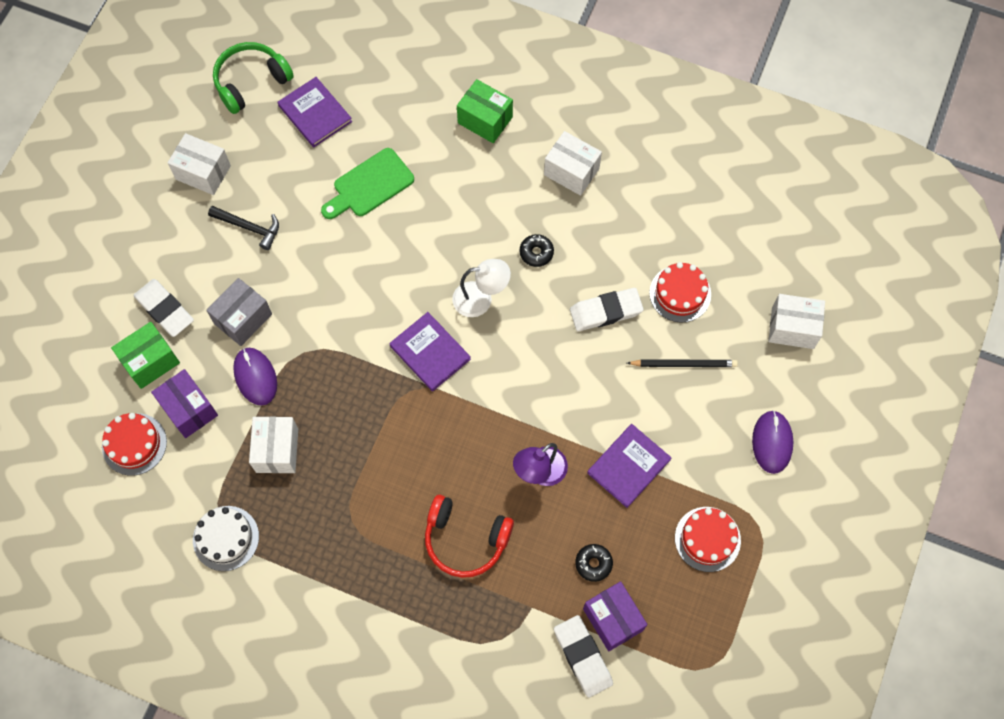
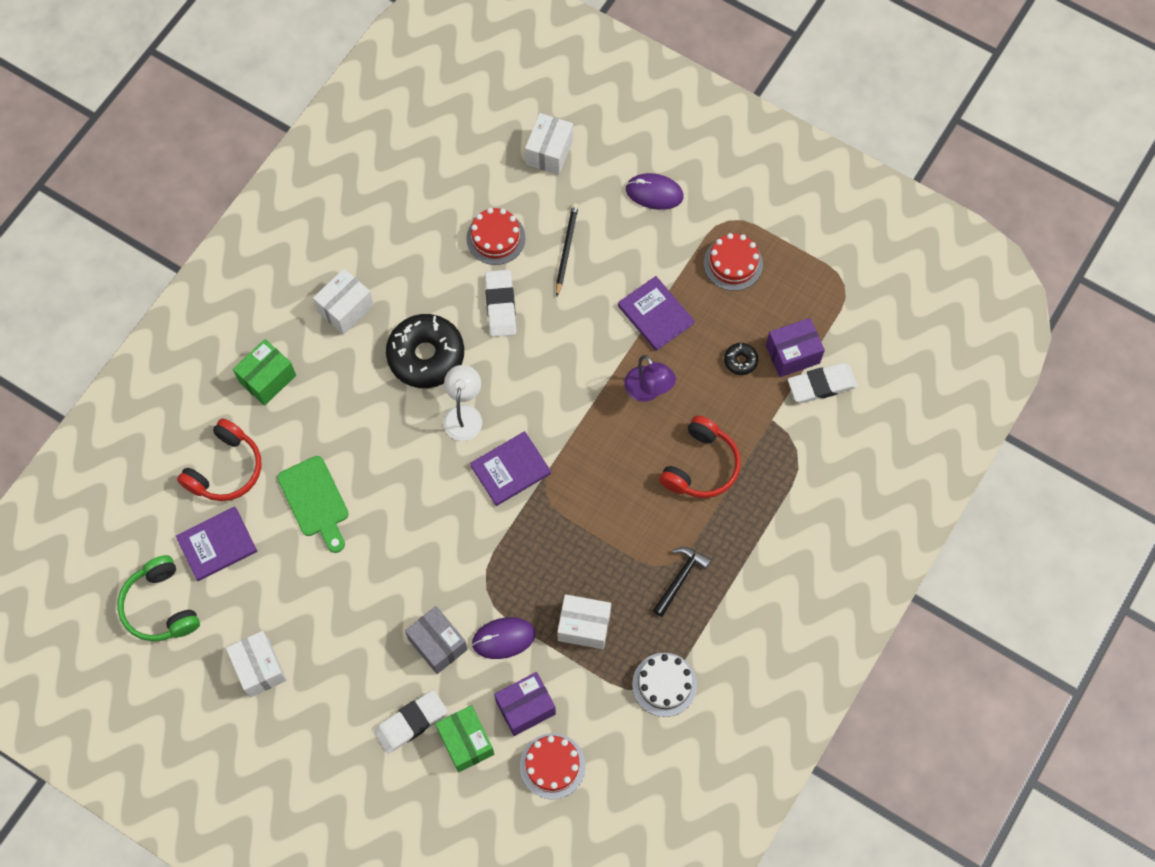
camera: 80 degrees left, 0 degrees up
(203, 172) = (259, 668): white box -> white box turned 60 degrees counterclockwise
(249, 227) = (336, 627): black hammer -> black hammer (680, 578)
(389, 105) = (226, 469): none -> red headphones
(536, 253) = (426, 356): black donut -> black donut, size x2.29

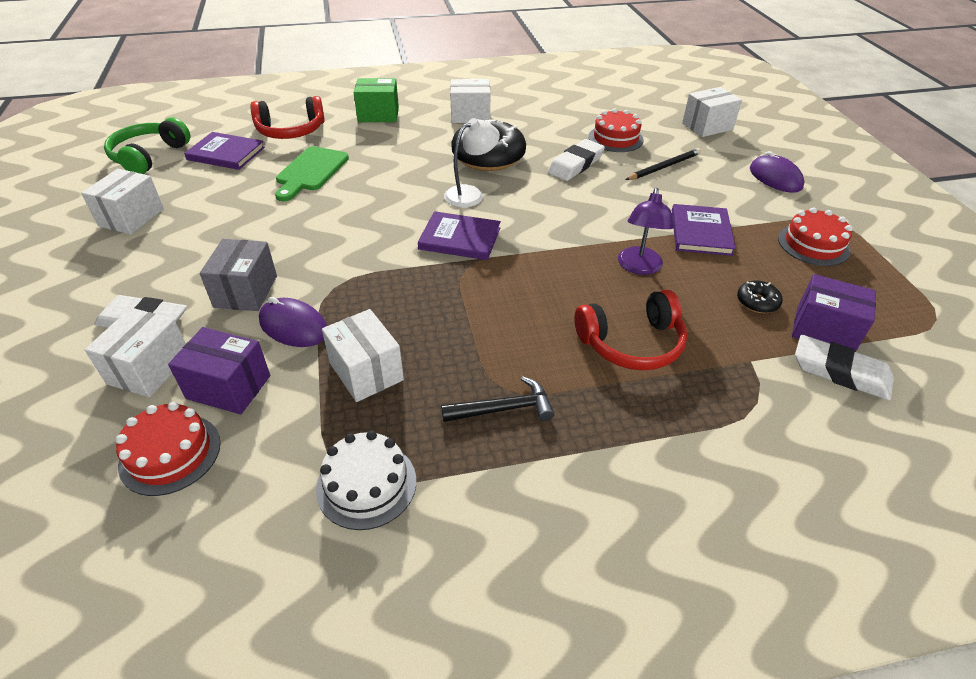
camera: 45 degrees right, 25 degrees down
(466, 742) = (149, 369): green box -> white box

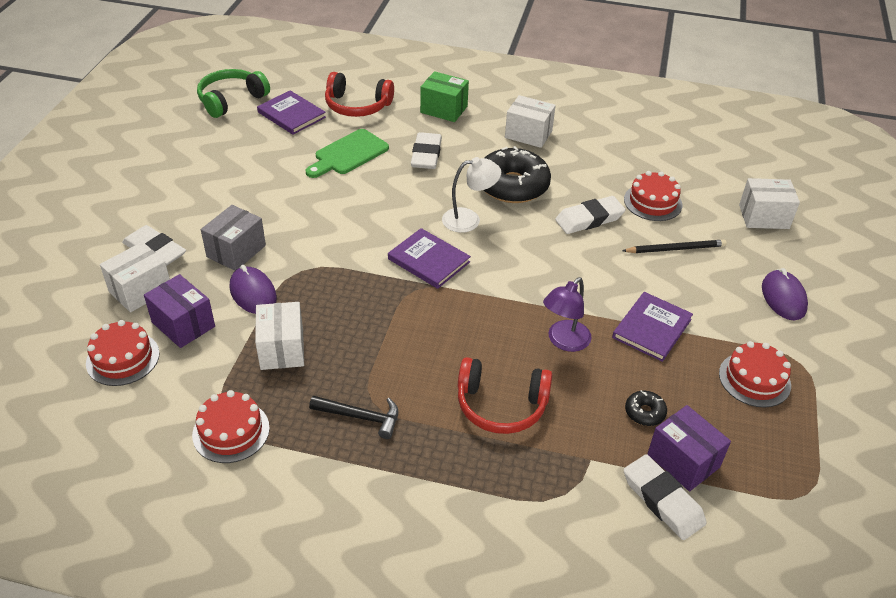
camera: 25 degrees right, 0 degrees up
(131, 217) = (190, 156): white box -> none
(366, 484) = (231, 431): white cake -> red cake
(389, 153) = (426, 155): none -> white eraser

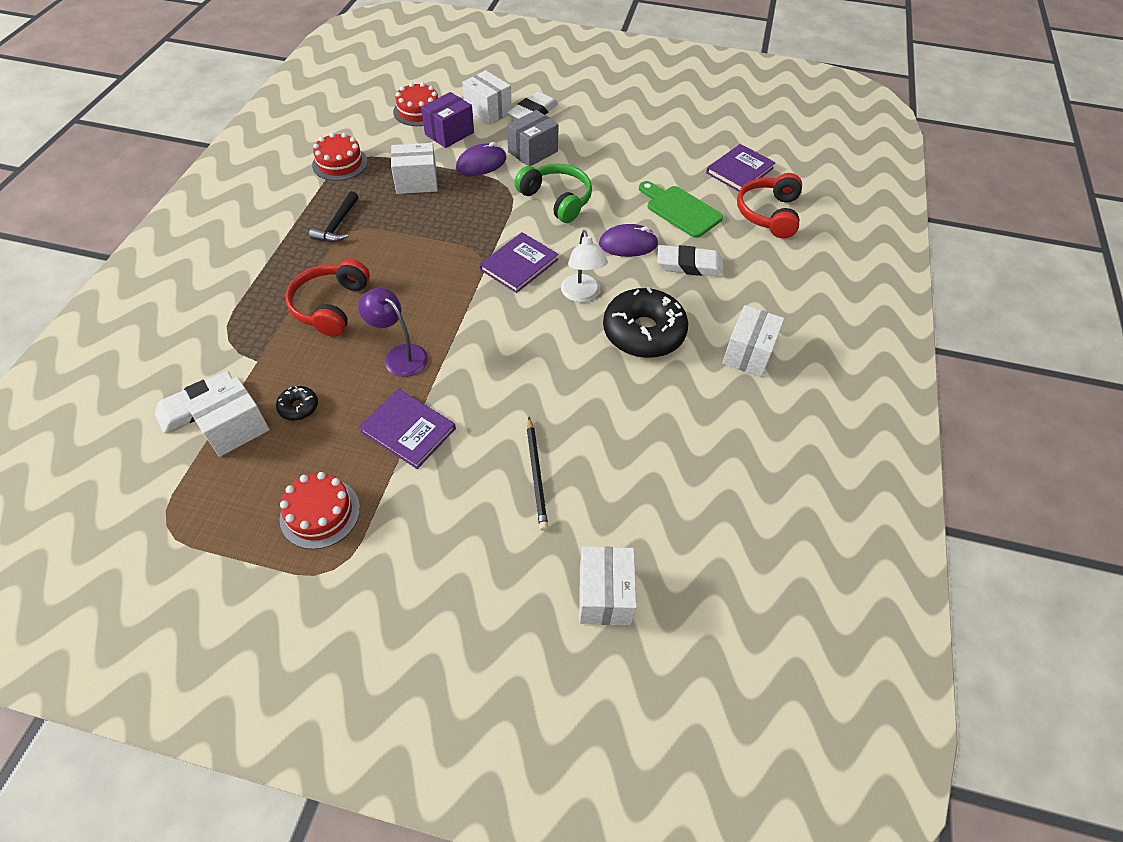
camera: 90 degrees right, 10 degrees up
(231, 100) = (754, 133): green headphones -> green headphones (557, 199)
(236, 251) = (533, 152): grey box -> grey box turned 75 degrees counterclockwise
(444, 109) = (781, 280): green box -> none
(589, 219) = (588, 396): white eraser -> none
(652, 202) = (626, 465): red cake -> none
(683, 461) = (235, 428): purple box -> white box
(783, 298) = (443, 578): purple mouse -> purple mouse (628, 244)

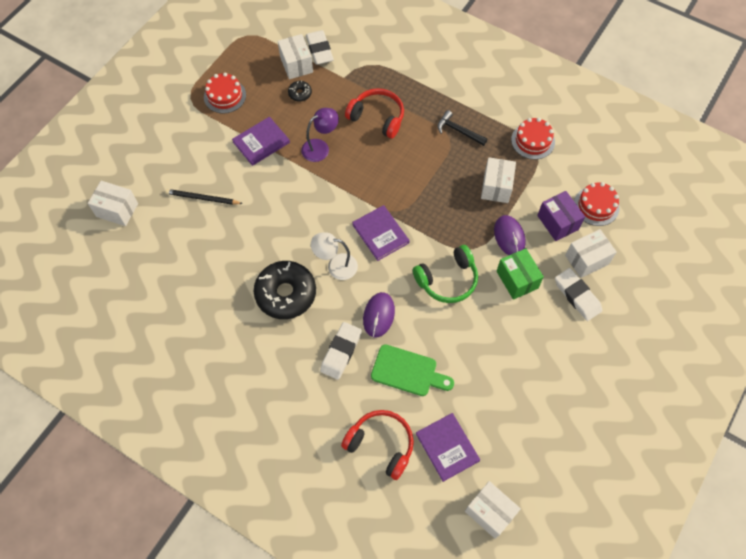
camera: 110 degrees right, 10 degrees up
(533, 152) = (517, 280): grey box -> green box
(680, 210) = (407, 372): green cutting board -> green cutting board turned 45 degrees clockwise
(748, 353) = (240, 356): white box -> white box (490, 512)

